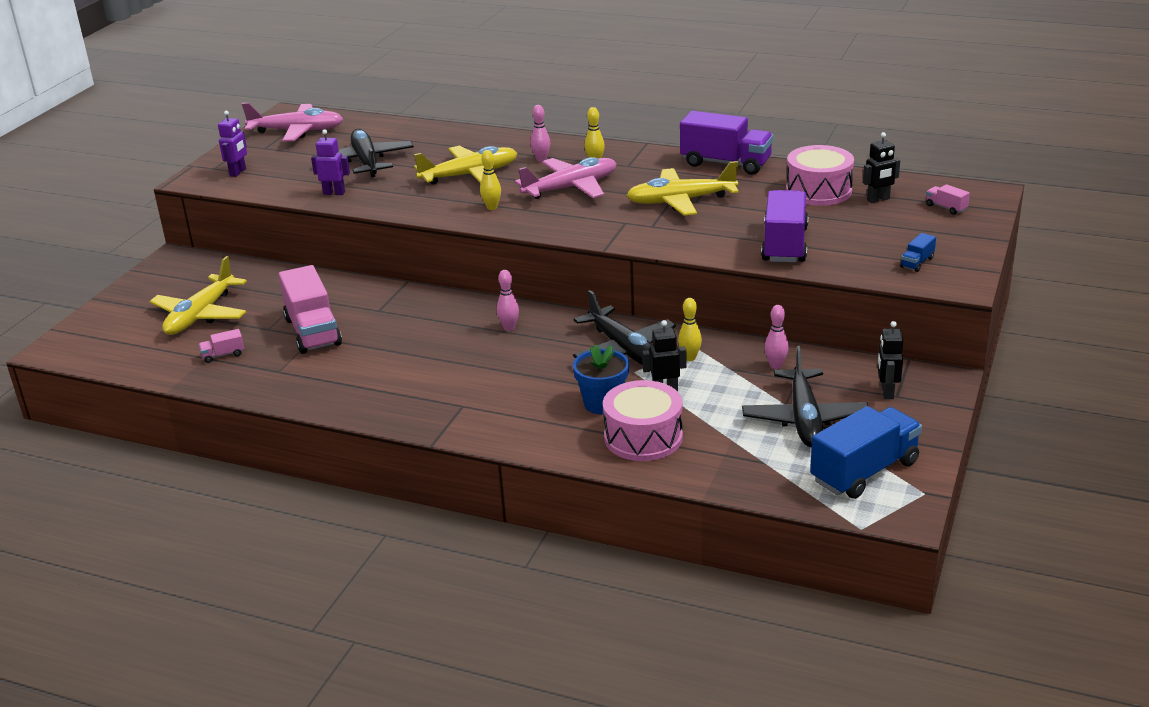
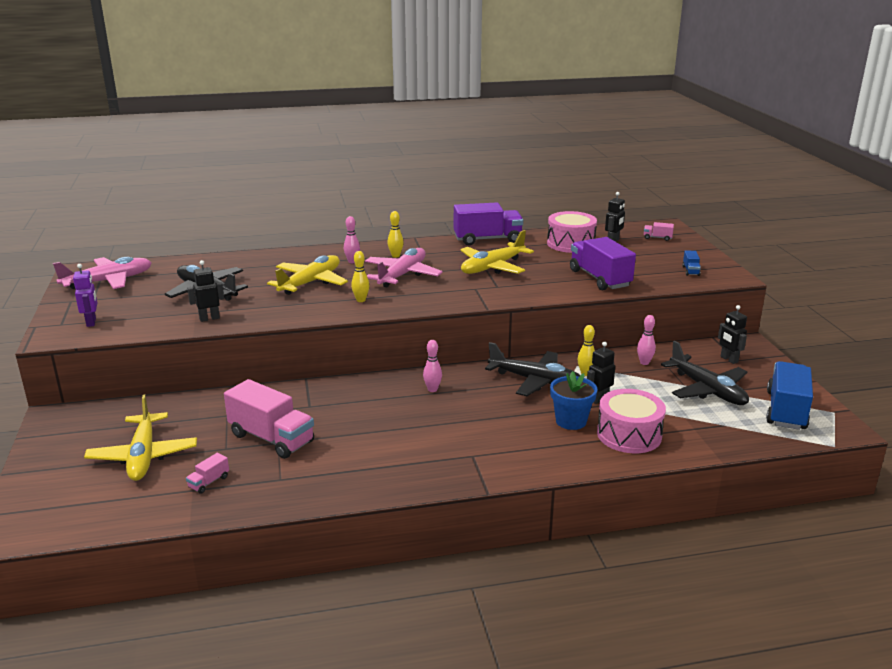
camera: 35 degrees left, 5 degrees down
(334, 193) = (209, 318): purple robot -> black robot

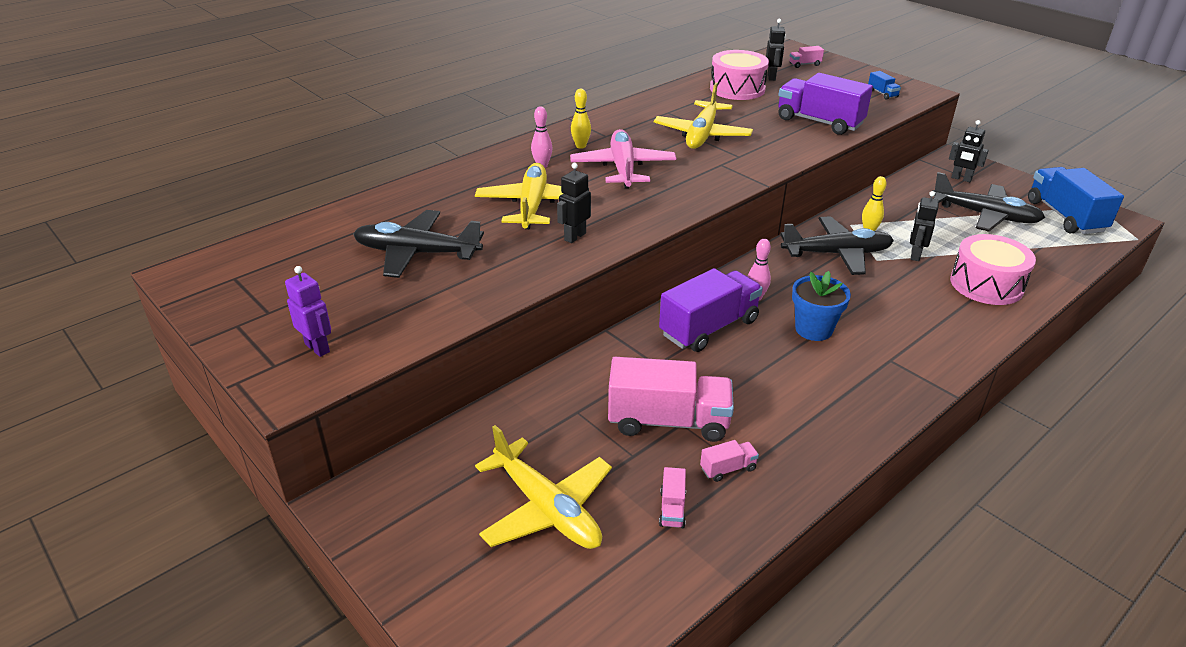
camera: 30 degrees left, 10 degrees up
(108, 281) = (253, 278): pink plane -> none
(209, 318) = (476, 291): black robot -> black robot (574, 236)
(270, 475) = (728, 469): none -> pink truck
(361, 300) = (623, 212): yellow bowling pin -> none
(487, 239) = (649, 102): purple truck -> purple truck (709, 328)
(571, 421) = (923, 288): blue flower pot -> blue flower pot (813, 329)
(644, 362) = (901, 203): pink bowling pin -> none

